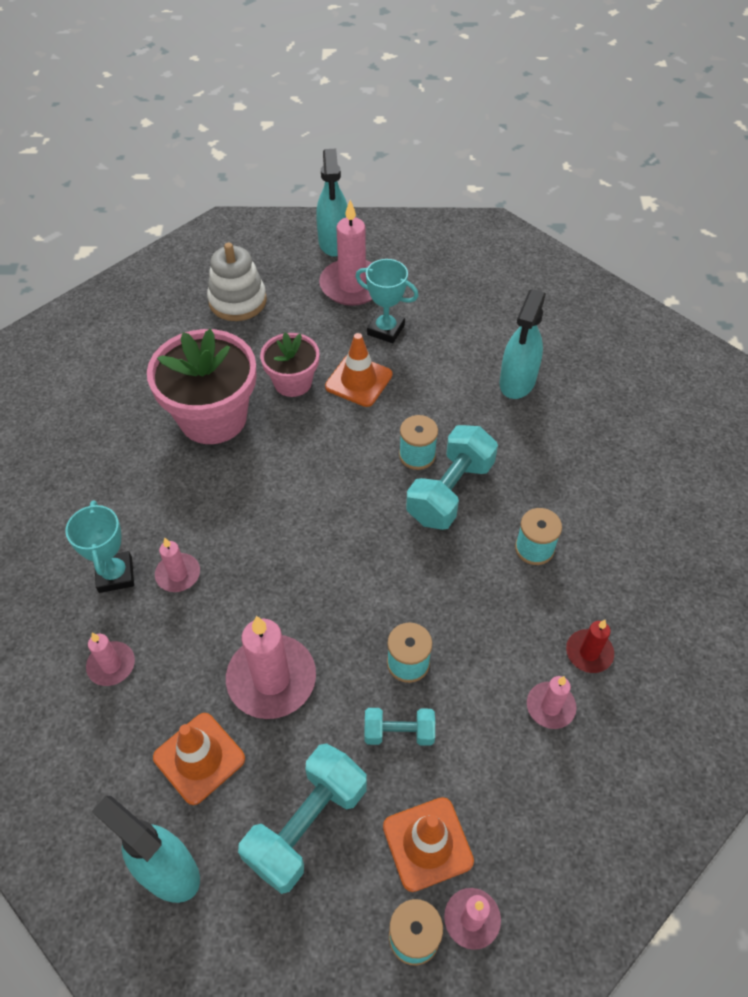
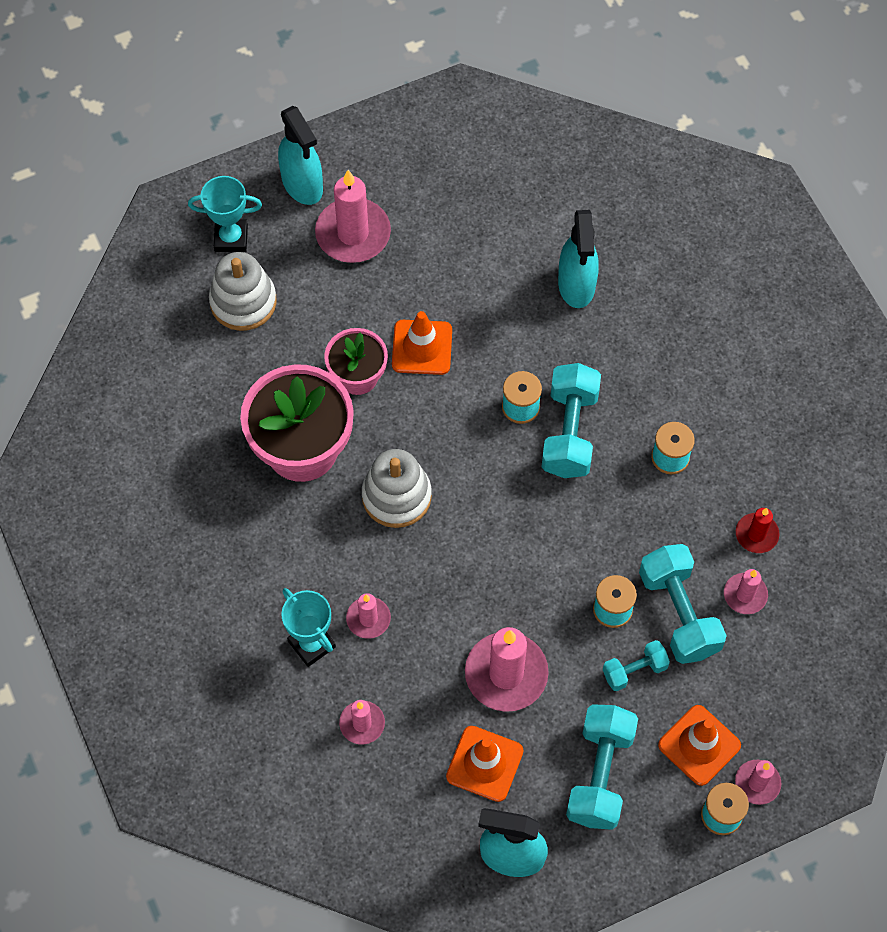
camera: 25 degrees left, 10 degrees up
(267, 484) = (396, 496): none -> white stacking toy
(385, 330) = (417, 276): turquoise trophy -> turquoise trophy (231, 238)
(472, 695) = (679, 613): none -> turquoise dumbbell

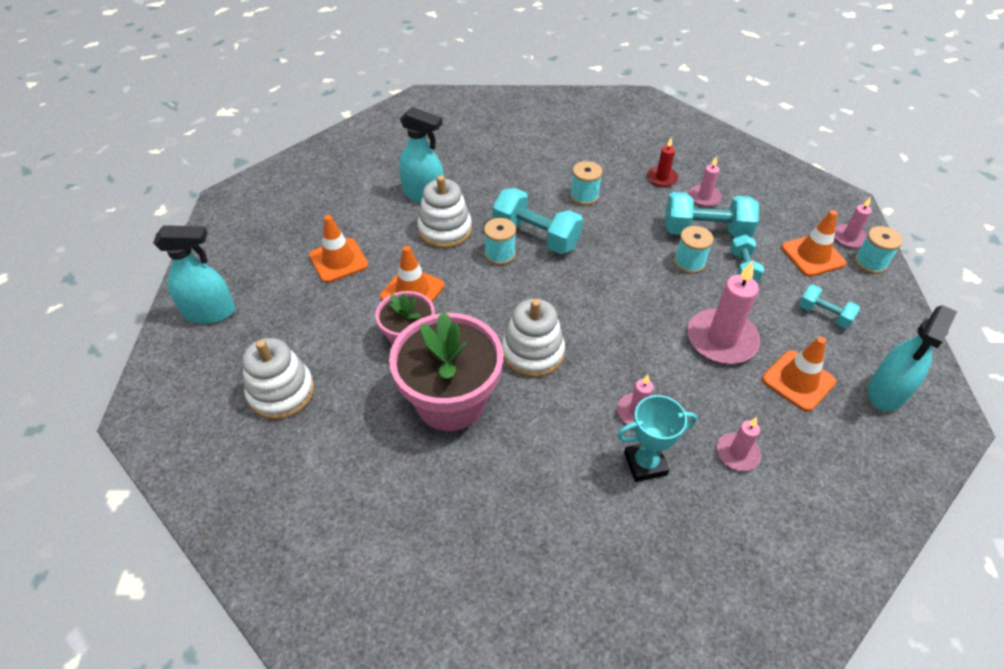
camera: 65 degrees left, 15 degrees down
(231, 238) = (214, 379): turquoise trophy -> none
(353, 233) = (282, 297): pink candle -> none
(428, 256) = (338, 260): none -> orange traffic cone
(529, 334) = (445, 230): none -> white stacking toy
(600, 774) = (824, 315): turquoise dumbbell -> turquoise dumbbell, size x0.56

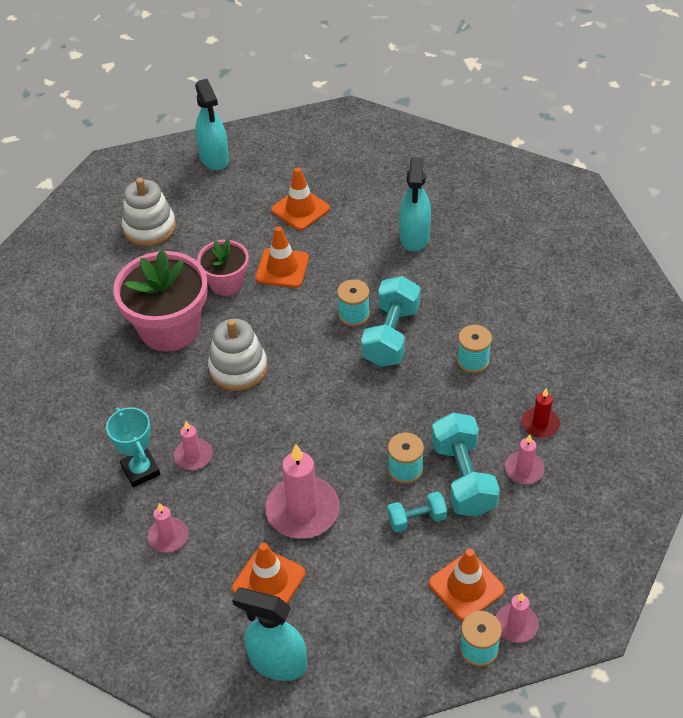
camera: 75 degrees right, 0 degrees up
(445, 230) = (370, 266): white stacking toy -> none
(824, 315) = (371, 601): turquoise dumbbell -> none

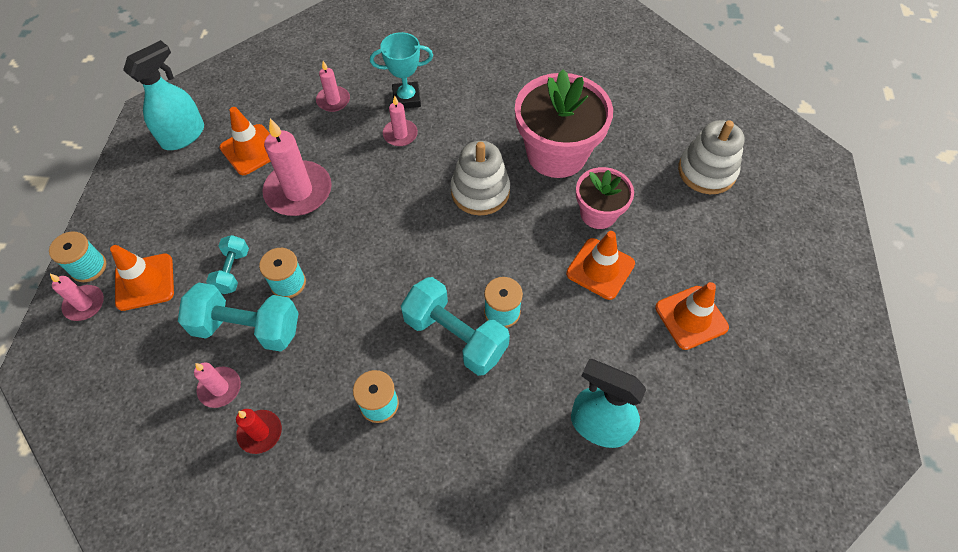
camera: 110 degrees right, 10 degrees up
(214, 158) = (810, 258): turquoise spray bottle -> none

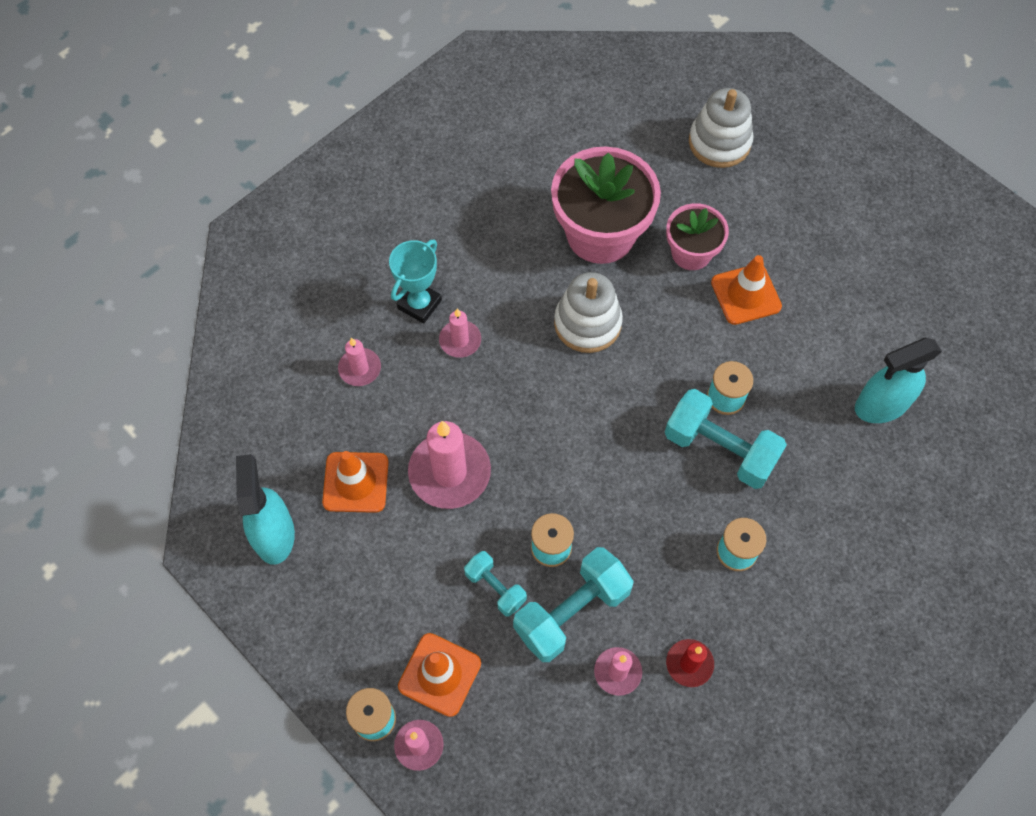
camera: 50 degrees left, 5 degrees up
(455, 336) = (720, 449): turquoise dumbbell -> turquoise dumbbell turned 45 degrees clockwise
(691, 317) = (842, 268): orange traffic cone -> none

